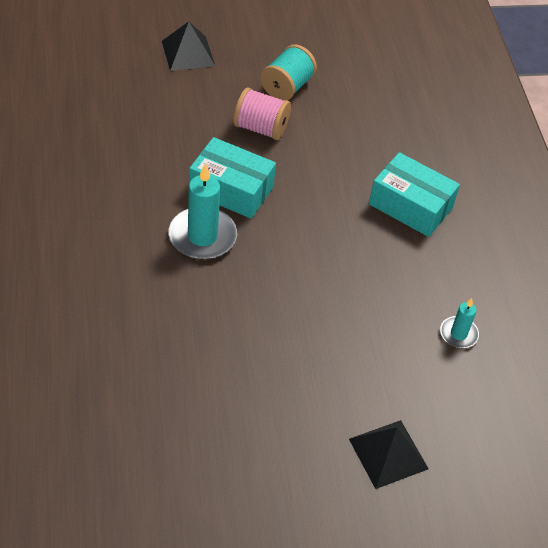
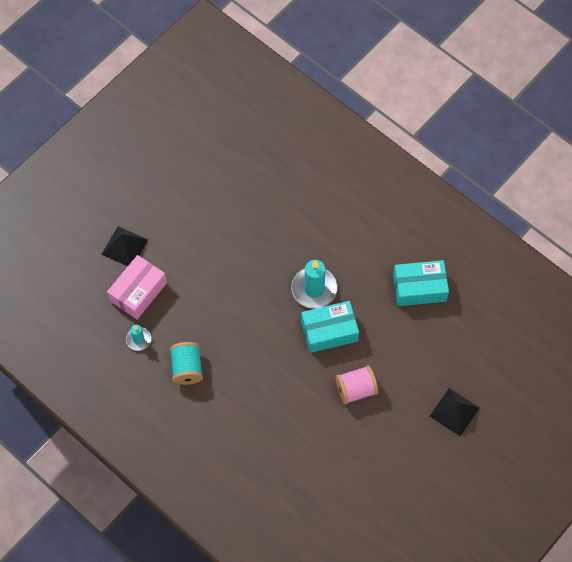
camera: 145 degrees right, 15 degrees up
(287, 87) = (372, 437): turquoise spool -> turquoise spool (187, 368)
(410, 206) = (226, 405): turquoise box -> turquoise box (419, 288)
(415, 385) = (138, 292): none -> pink box

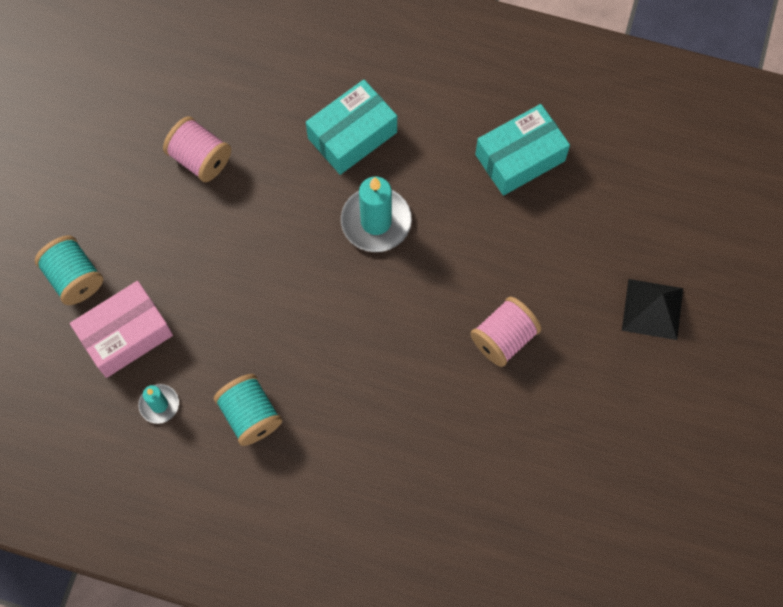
camera: 25 degrees left, 5 degrees up
(124, 247) = (74, 278): black pyramid -> turquoise spool
(138, 292) = (126, 335): pink box -> pink box turned 45 degrees clockwise
(229, 208) = (200, 158): none -> pink spool
(329, 331) = (426, 272): turquoise box -> turquoise box (352, 135)

